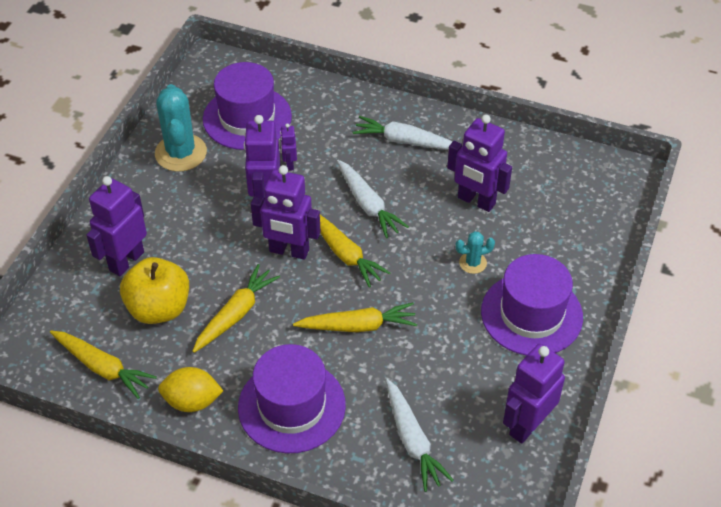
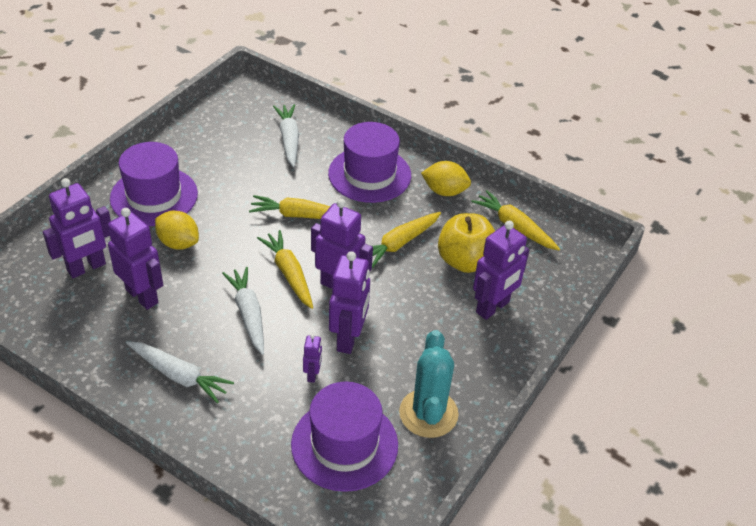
camera: 170 degrees left, 5 degrees down
(473, 263) = (178, 243): turquoise cactus -> yellow lemon
(527, 425) = (203, 132): purple robot -> purple robot (86, 268)

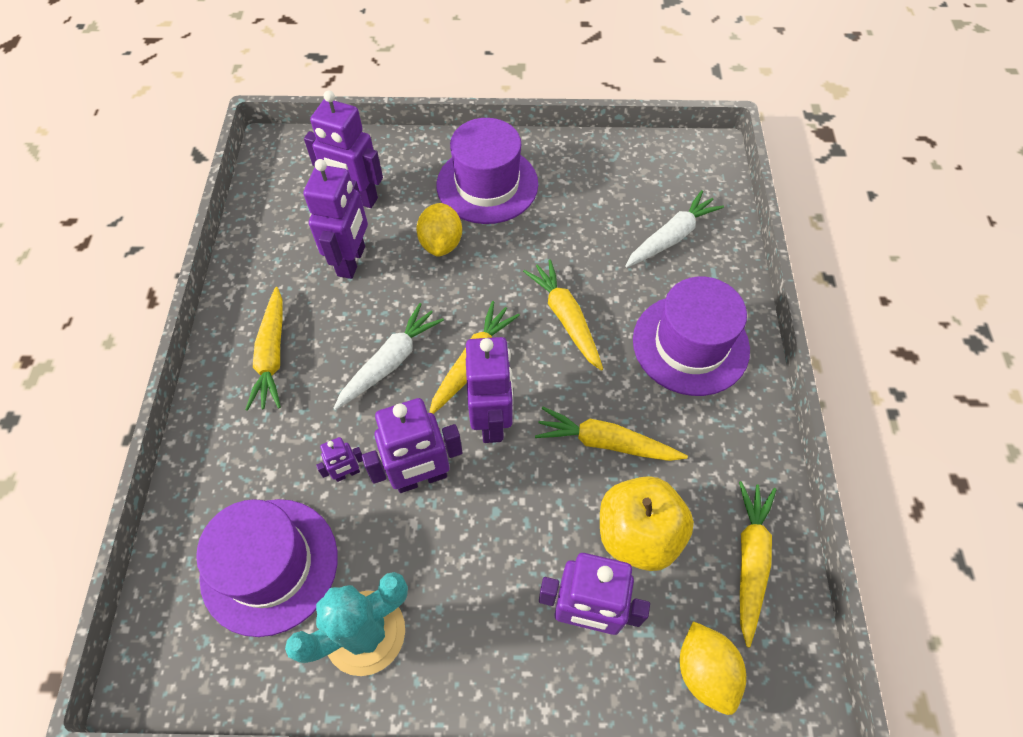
camera: 60 degrees right, 15 degrees up
(179, 376) = (272, 355): white carrot -> yellow carrot
(444, 191) = (737, 440): yellow lemon -> yellow lemon (705, 671)

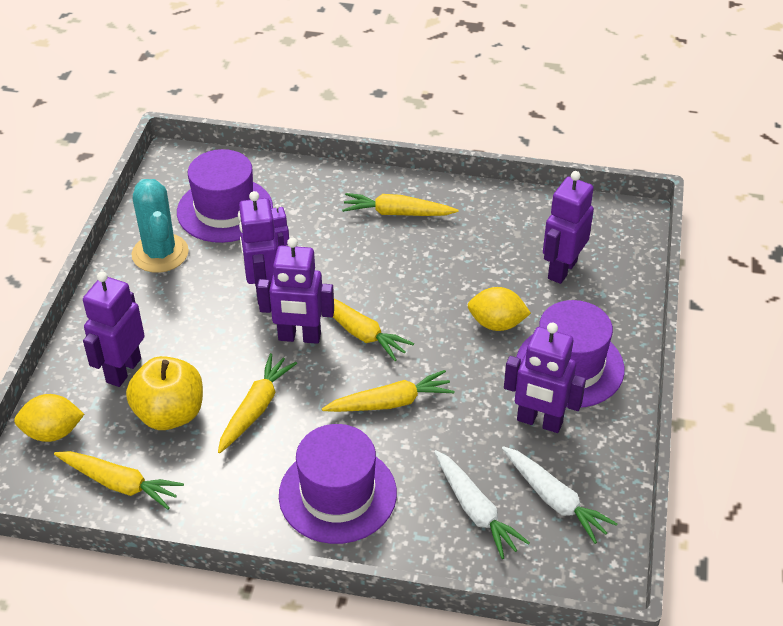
camera: 100 degrees right, 15 degrees down
(352, 261) = (485, 263): purple robot -> purple robot (539, 422)
(390, 362) = (373, 280): white carrot -> white carrot (554, 500)

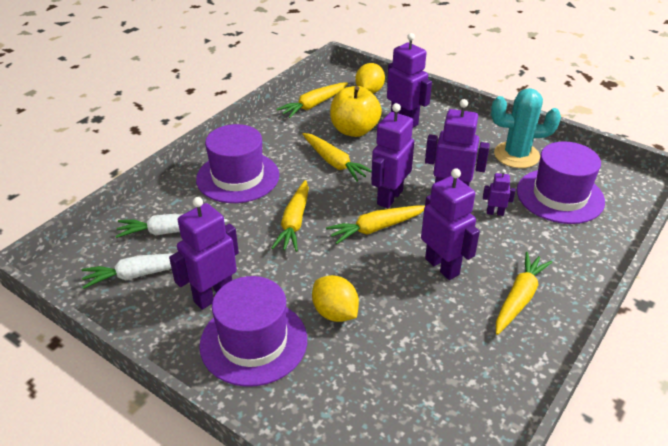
camera: 115 degrees right, 5 degrees down
(496, 324) = (335, 313): yellow lemon -> yellow lemon turned 75 degrees counterclockwise
(562, 269) = (379, 395): purple robot -> purple robot (442, 266)

